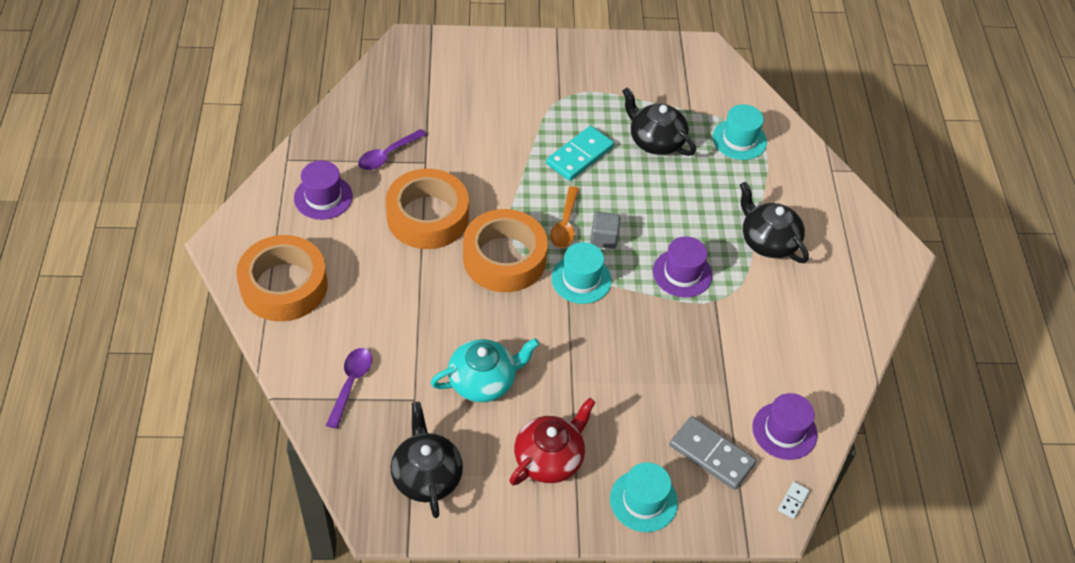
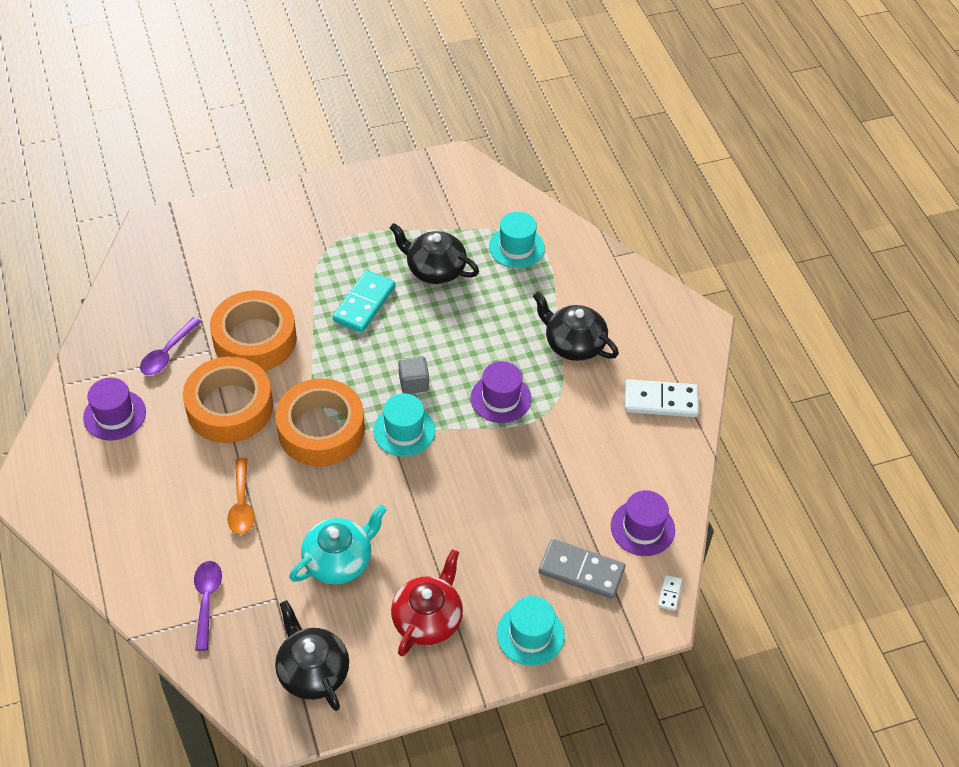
camera: 15 degrees left, 0 degrees up
(284, 286) = (104, 519): orange tape -> orange tape (255, 339)
(565, 224) = (371, 378): orange spoon -> orange spoon (241, 504)
(838, 316) = (660, 401): none -> white domino

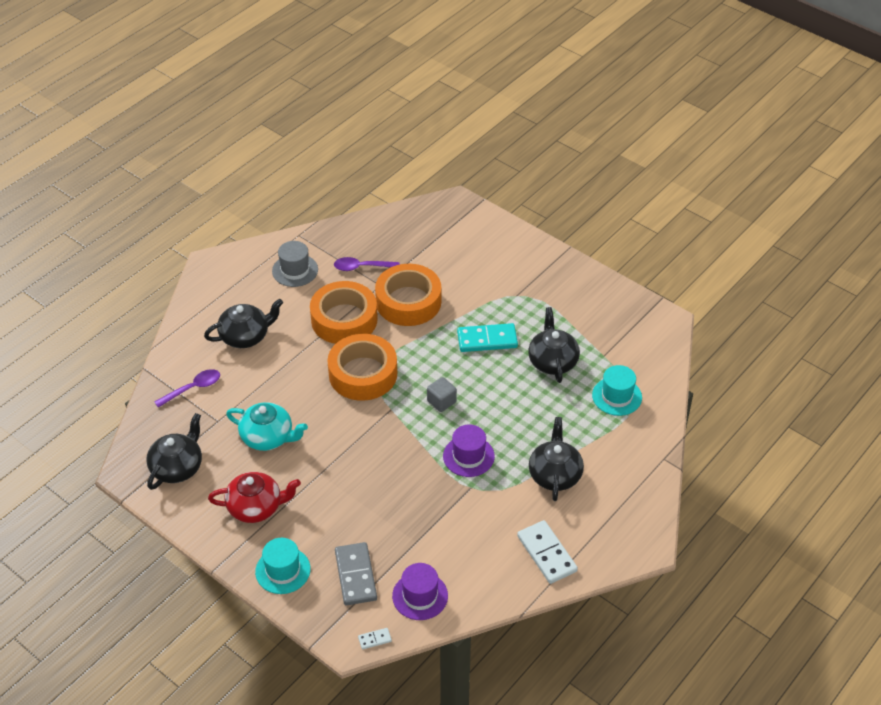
camera: 60 degrees right, 5 degrees down
(114, 415) = (295, 270): purple hat -> grey hat
(172, 510) = (245, 336): none -> black teapot
(241, 504) = (275, 366): orange spoon -> none
(404, 431) = (397, 417): turquoise hat -> none

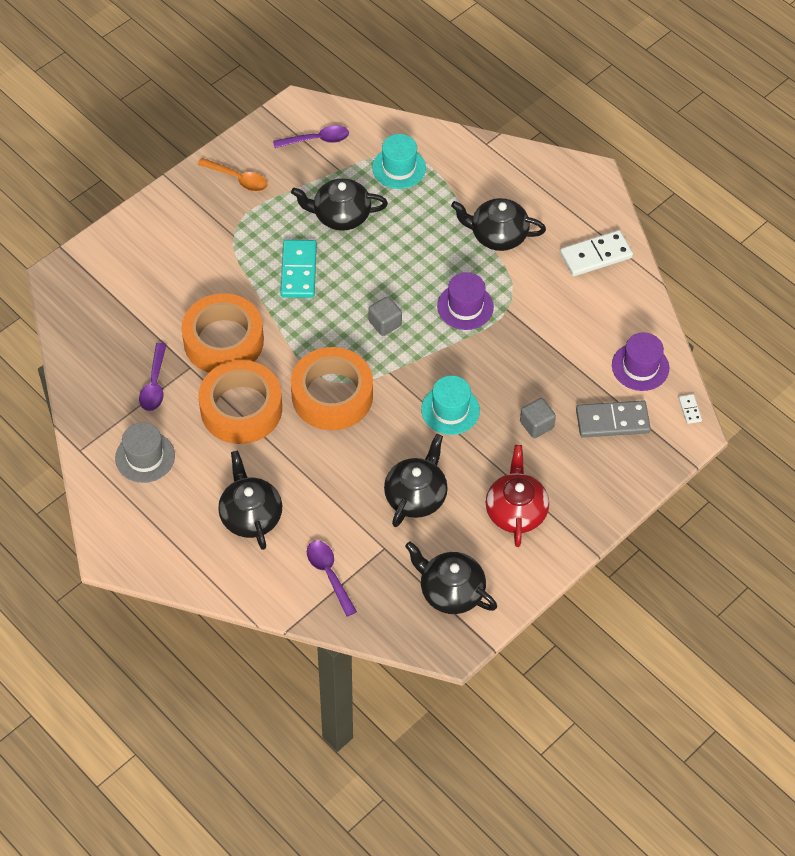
camera: 85 degrees left, 10 degrees up
(268, 437) = (416, 496): turquoise teapot -> black teapot
(283, 570) = (602, 488): turquoise hat -> turquoise hat (450, 410)
(346, 517) = (536, 425): none -> grey cube
(577, 291) = (238, 179): none -> orange spoon
(633, 337) = (316, 140): none -> purple spoon

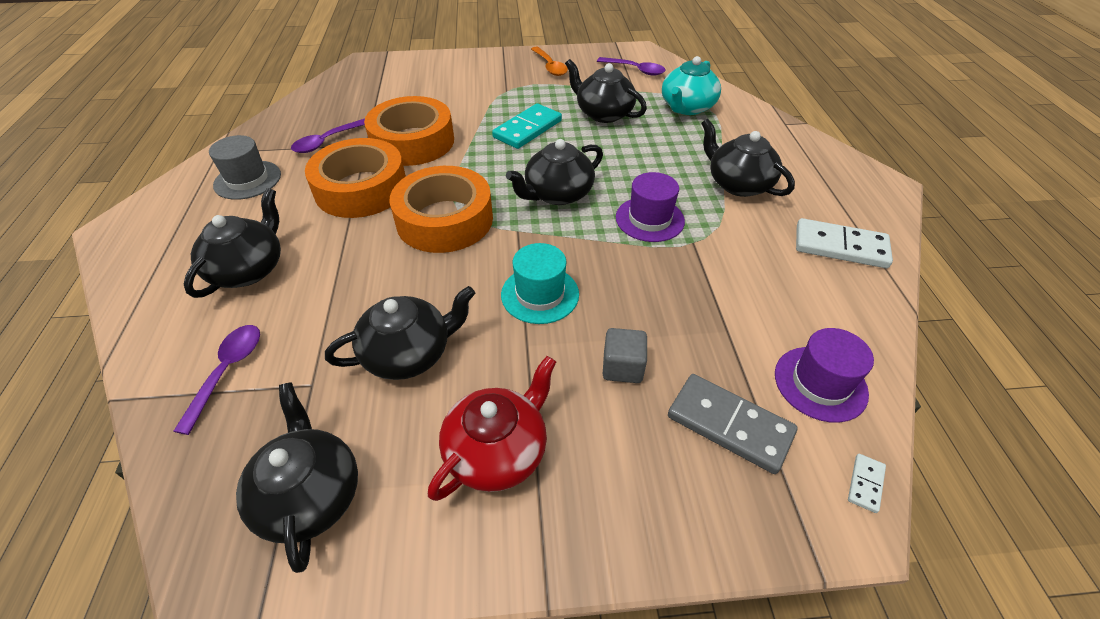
camera: 40 degrees right, 10 degrees down
(385, 323) = (557, 194): grey cube -> black teapot
(399, 168) = (686, 107): turquoise hat -> turquoise teapot

